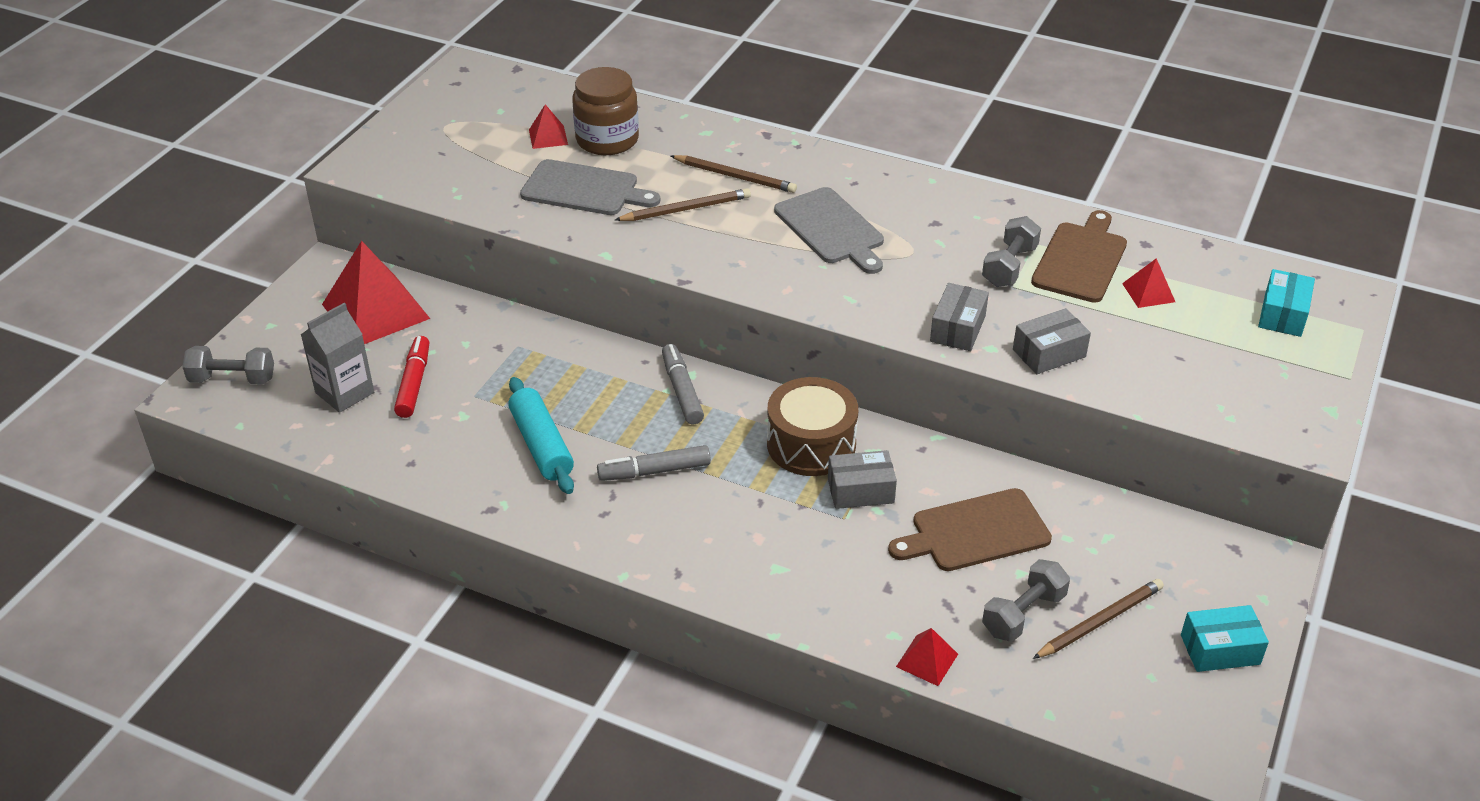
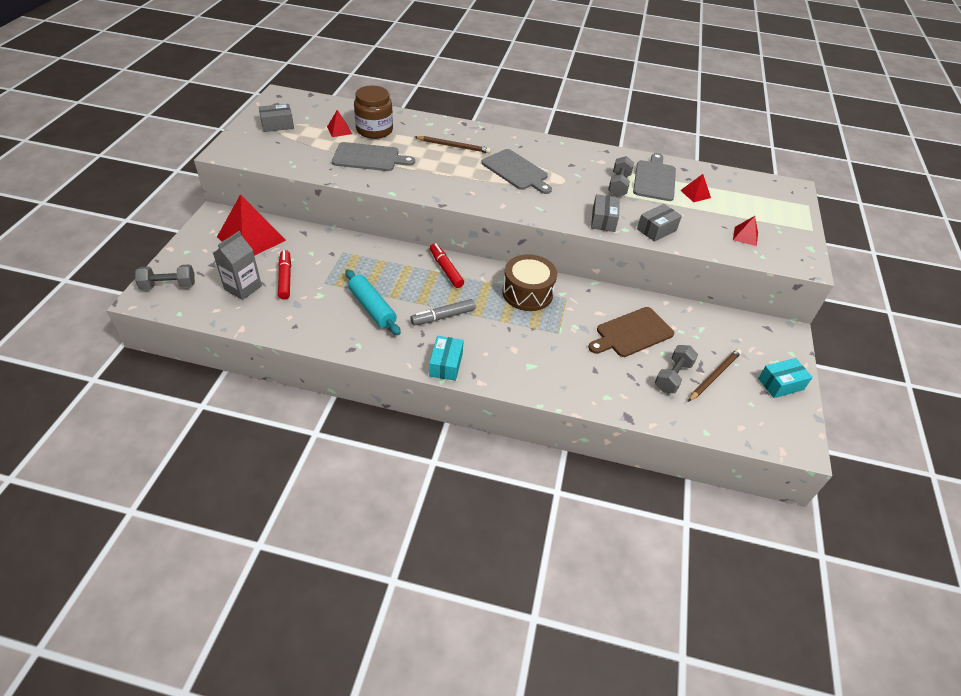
camera: 15 degrees left, 5 degrees up
(682, 390) = (446, 269): grey marker -> red marker
(686, 209) = (431, 165): brown pencil -> none
(860, 491) = (563, 316): grey box -> grey box (277, 125)
(927, 660) = (630, 409): red pyramid -> red pyramid (745, 236)
(1080, 259) = (654, 179): brown cutting board -> grey cutting board
(1283, 315) = (766, 200): turquoise box -> turquoise box (446, 364)

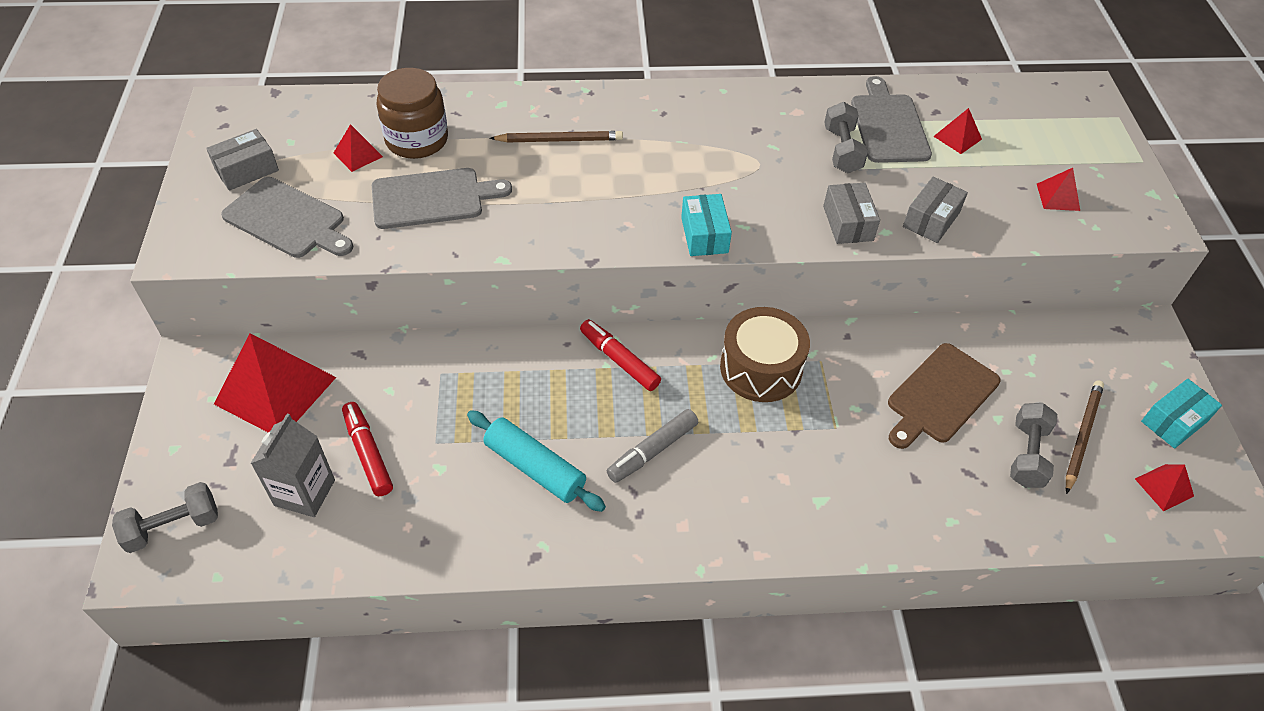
camera: 15 degrees left, 5 degrees up
(446, 364) = (694, 538): turquoise box -> turquoise box (704, 235)
(516, 171) = (678, 164): grey cutting board -> grey cutting board (288, 220)
(756, 416) = (1164, 487): none -> red pyramid

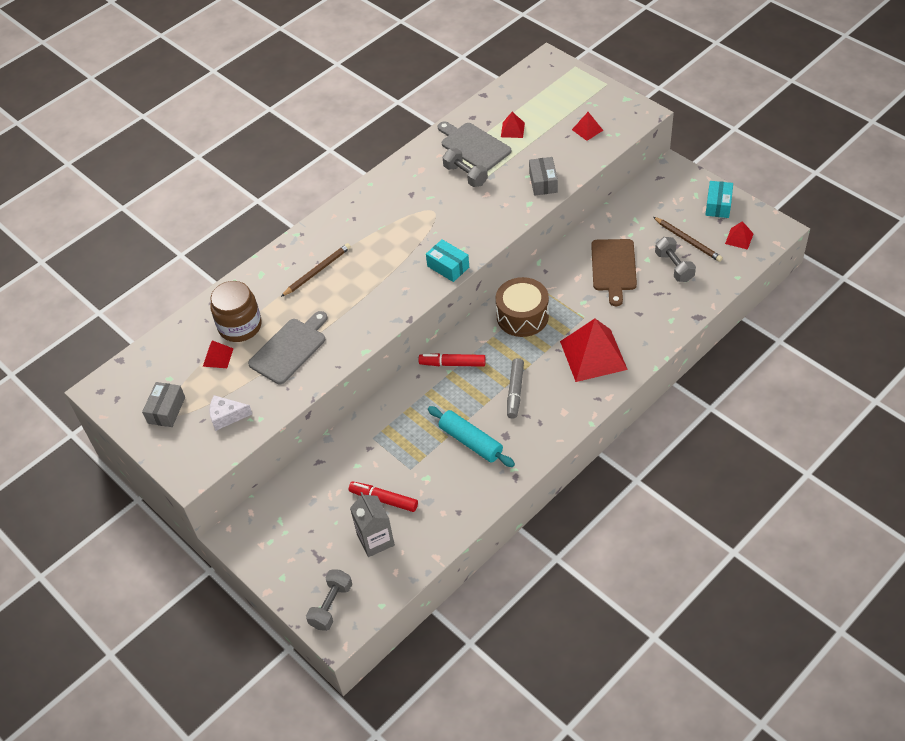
camera: 35 degrees left, 0 degrees up
(275, 390) = (298, 511): red pyramid -> red pyramid (593, 355)
(288, 220) = (227, 416): grey cutting board -> white cheese
(535, 468) = (470, 442): turquoise rolling pin -> turquoise rolling pin turned 45 degrees clockwise
(848, 223) = (508, 212): grey box -> none
(1081, 436) = (688, 240): brown pencil -> brown pencil turned 150 degrees clockwise

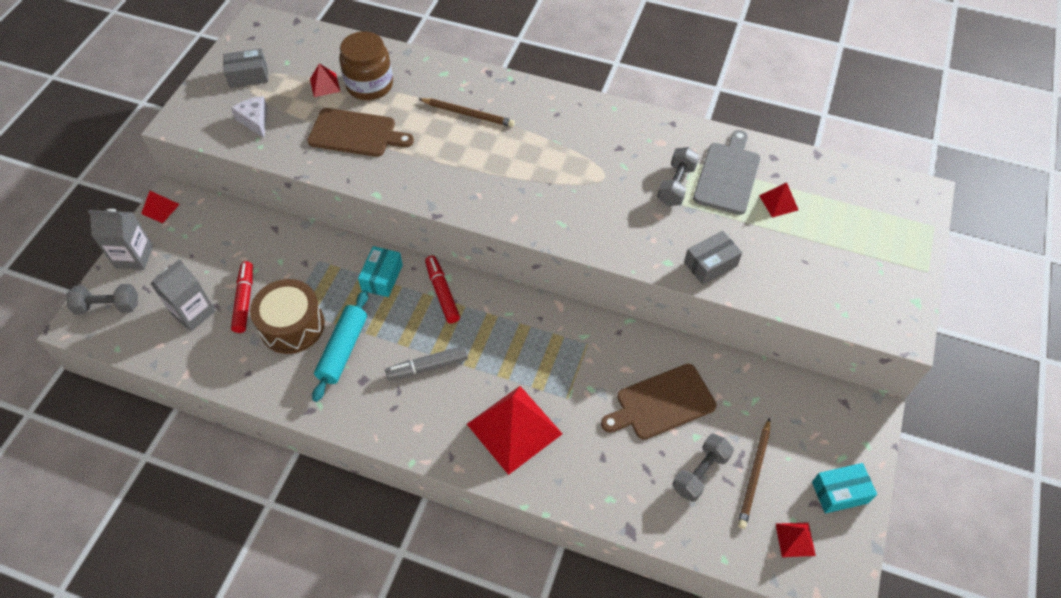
camera: 60 degrees right, 5 degrees up
(285, 576) = (134, 257): none -> grey carton
(289, 349) = (356, 133): grey cutting board -> brown cutting board
(448, 266) = (528, 221): turquoise box -> turquoise box (382, 277)
(522, 316) = (539, 334): brown drum -> brown drum (292, 325)
(587, 130) = (830, 278): red pyramid -> red pyramid (160, 209)

